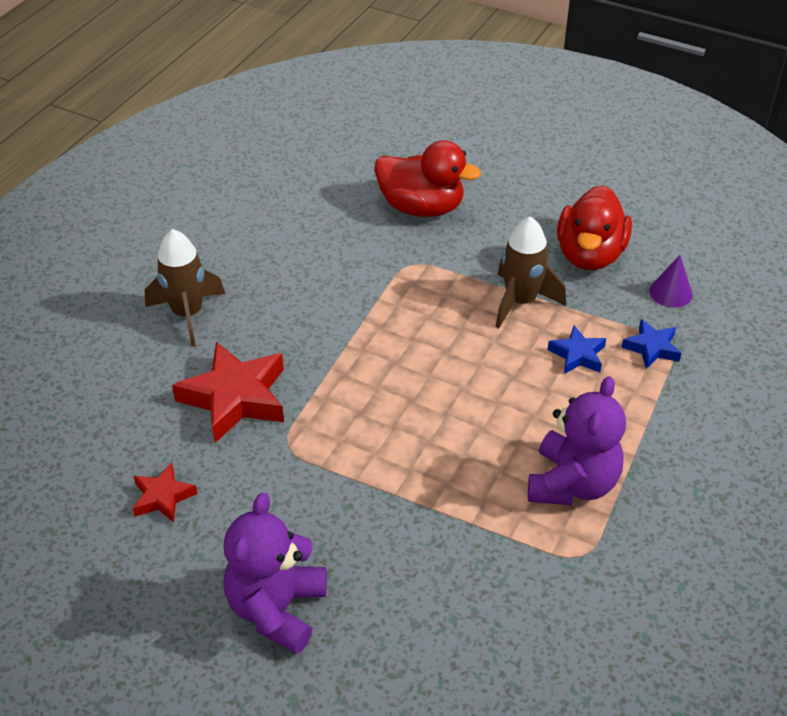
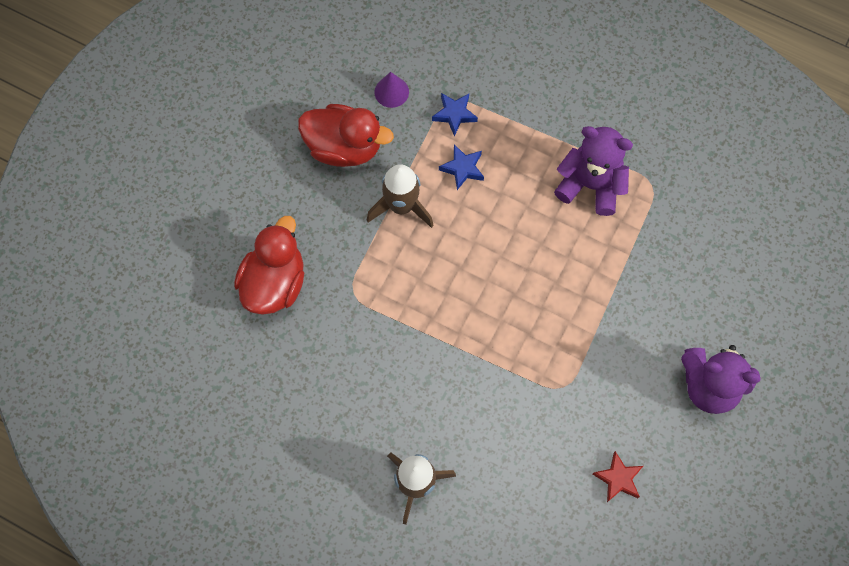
camera: 90 degrees left, 25 degrees up
(235, 398) = (514, 433): red star -> none

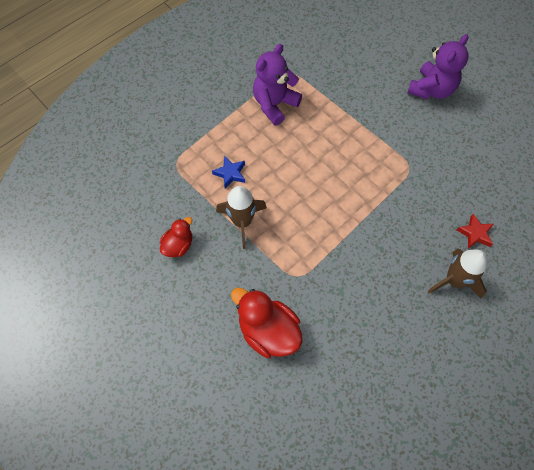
camera: 70 degrees left, 5 degrees down
(344, 147) = (178, 245): red duck -> red duck, size x0.58
(391, 92) = (149, 199): purple cone -> none
(454, 114) = (187, 165): blue star -> none
(618, 479) = (479, 158): red star -> red star (475, 233)

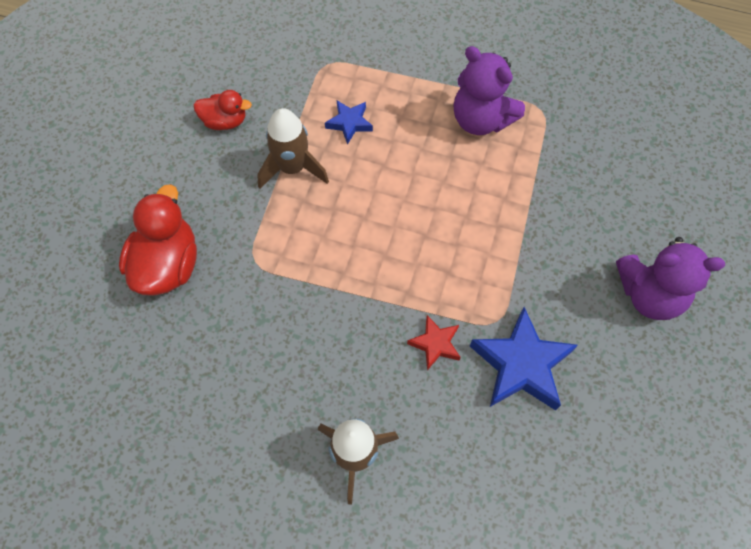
camera: 60 degrees right, 0 degrees up
(274, 104) = (481, 119): purple teddy bear -> purple teddy bear turned 150 degrees counterclockwise
(441, 169) = (521, 364): none -> blue star
(475, 233) = (445, 454): red star -> red star (435, 344)

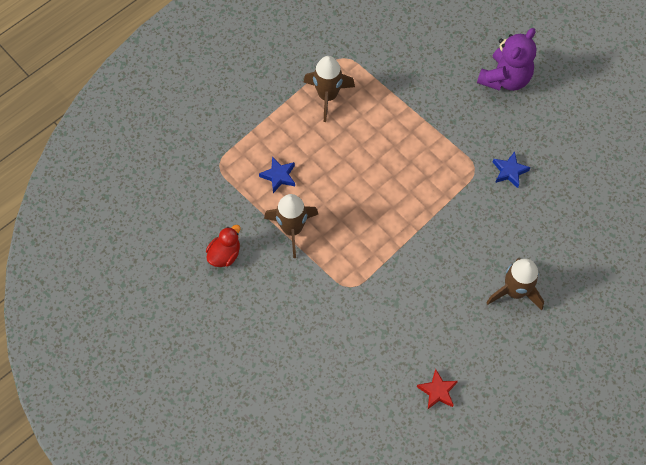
camera: 60 degrees left, 0 degrees up
(168, 264) = (320, 342): red duck -> none
(435, 344) = (470, 210): red star -> red star (437, 391)
(481, 119) = (327, 96): purple teddy bear -> brown rocket
(521, 364) = (509, 171): blue star -> blue star, size x0.53

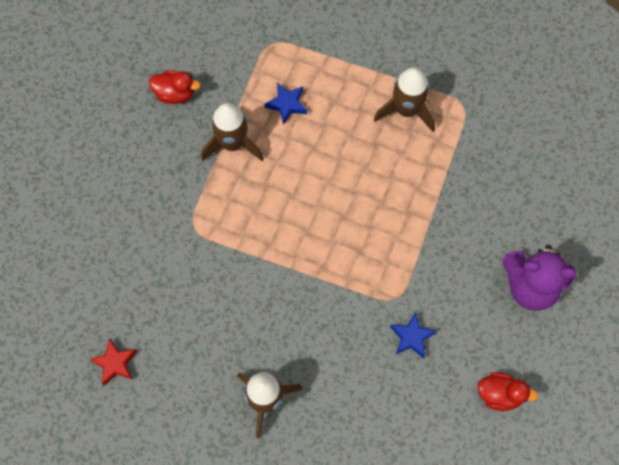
camera: 65 degrees right, 5 degrees up
(576, 134) = (500, 394): none -> red duck

